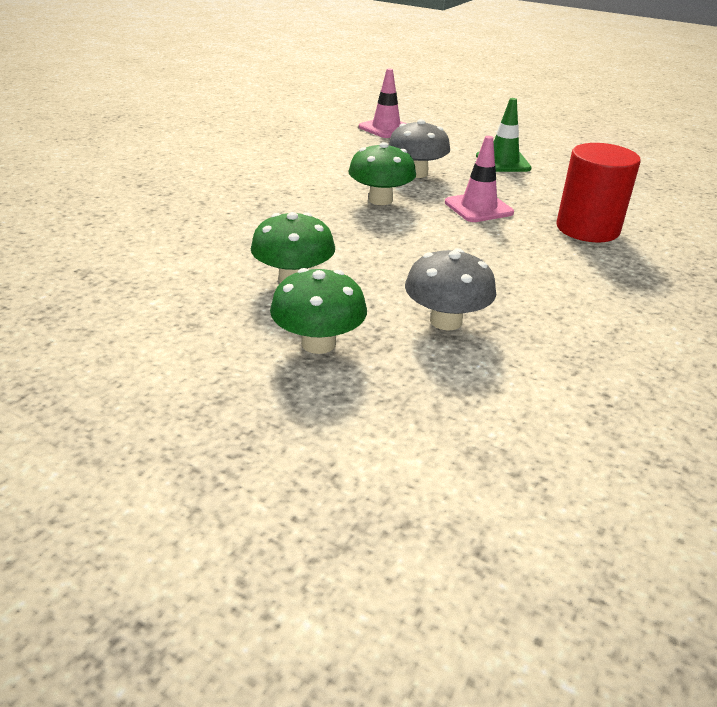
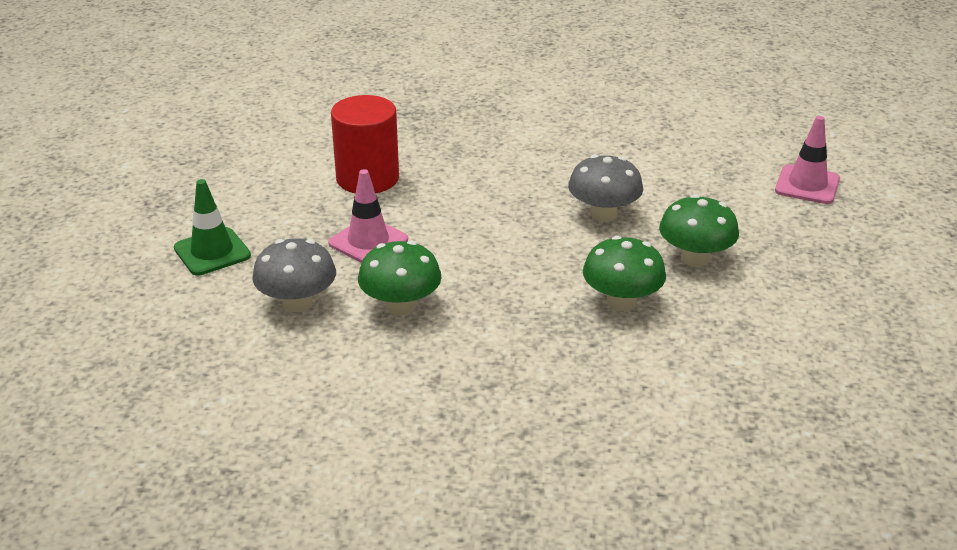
camera: 115 degrees left, 0 degrees up
(386, 128) = (126, 375): pink traffic cone -> pink traffic cone (807, 185)

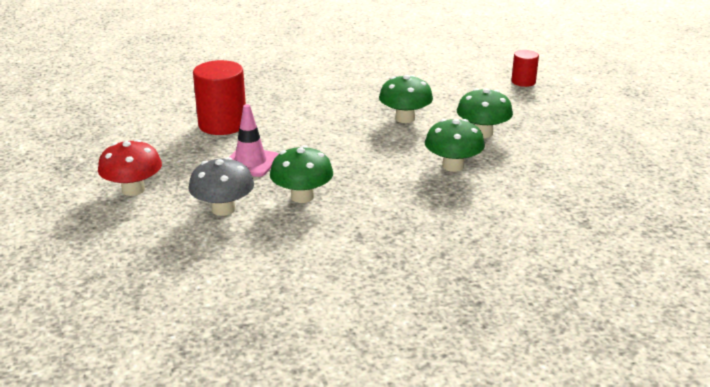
camera: 20 degrees left, 5 degrees down
(212, 252) = (133, 190): green traffic cone -> red mushroom
(603, 214) = (405, 118): grey mushroom -> green mushroom
(807, 185) = (523, 82): pink traffic cone -> red cylinder

